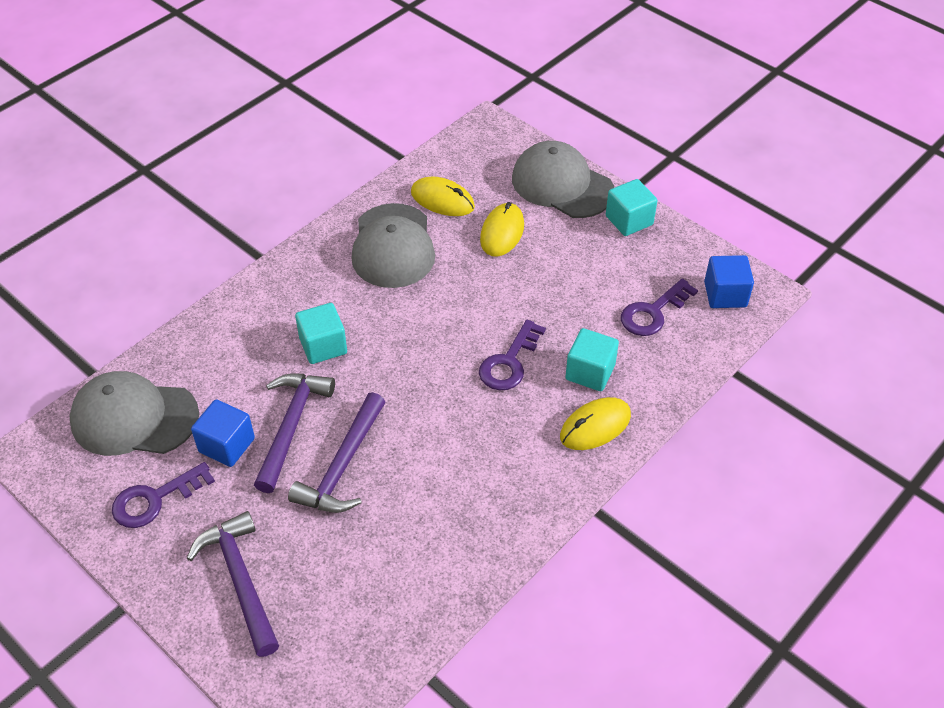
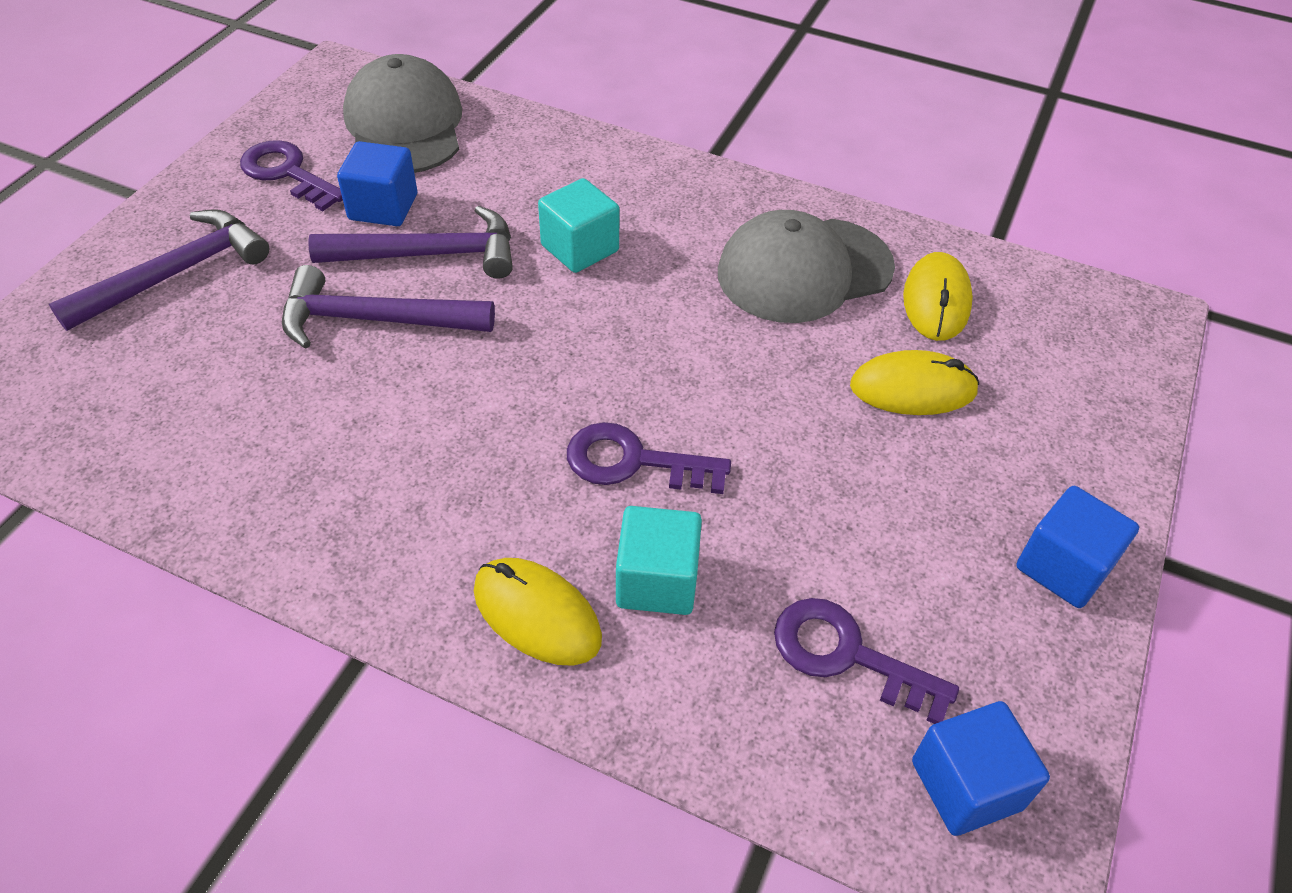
camera: 70 degrees right, 0 degrees up
(562, 185) = (1082, 445): grey cap -> none
(629, 220) = (1063, 567): turquoise cube -> blue cube

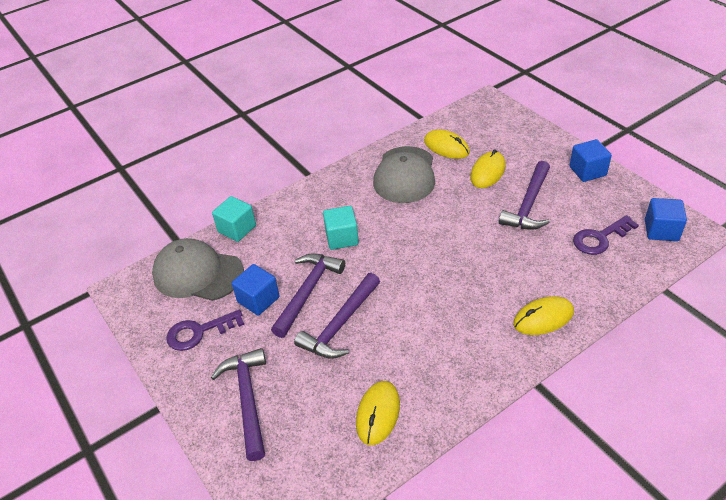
camera: 55 degrees left, 5 degrees down
(197, 437) = (378, 414): none -> yellow mouse
(634, 462) = (480, 263): purple key -> none
(657, 581) = (544, 277): turquoise cube -> turquoise cube (237, 229)
(863, 489) = (529, 205): none -> purple hammer

